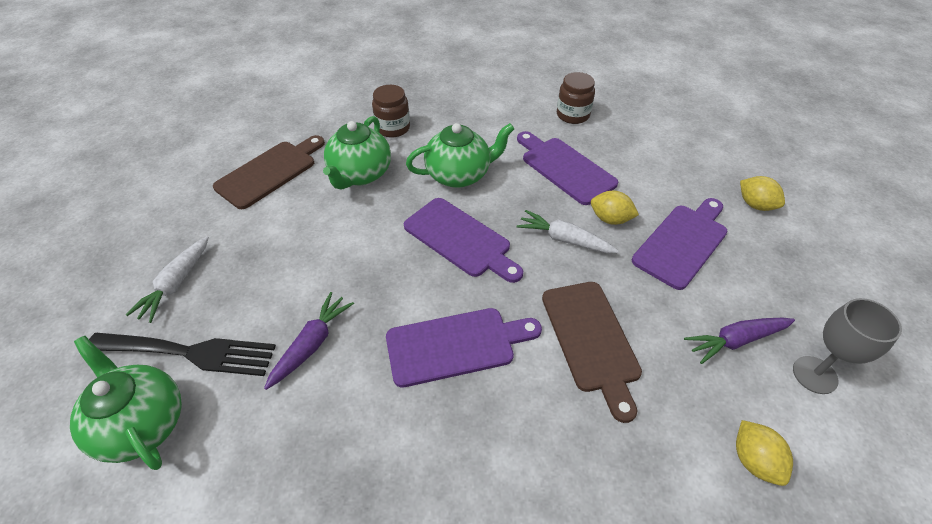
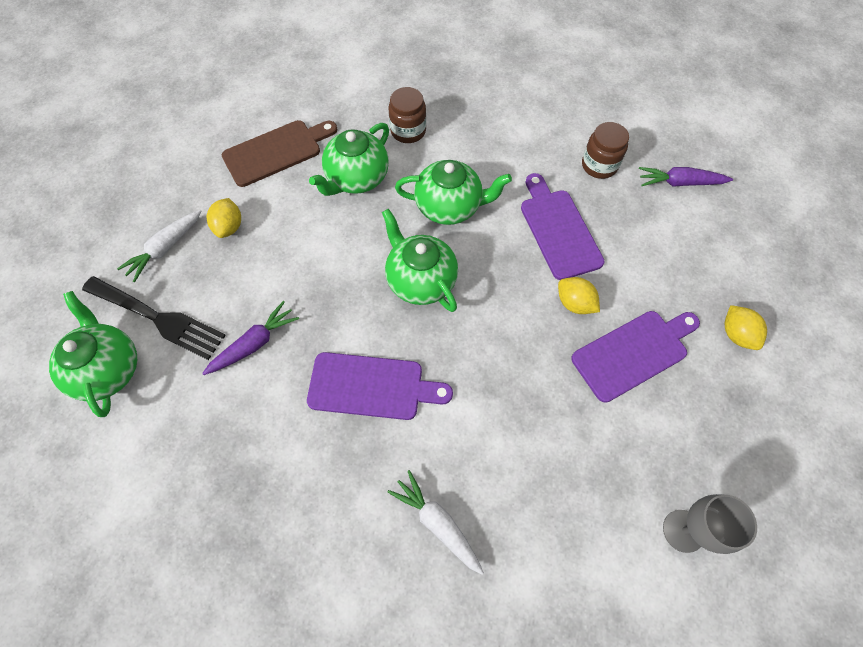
camera: 20 degrees right, 15 degrees up
(460, 239) = (420, 280): purple cutting board -> green teapot
(564, 239) = (518, 312): white carrot -> white carrot (437, 523)
(591, 340) = (492, 423): brown cutting board -> none
(736, 341) = (627, 471): purple carrot -> purple carrot (680, 183)
(754, 460) = (577, 584): yellow lemon -> yellow lemon (229, 227)

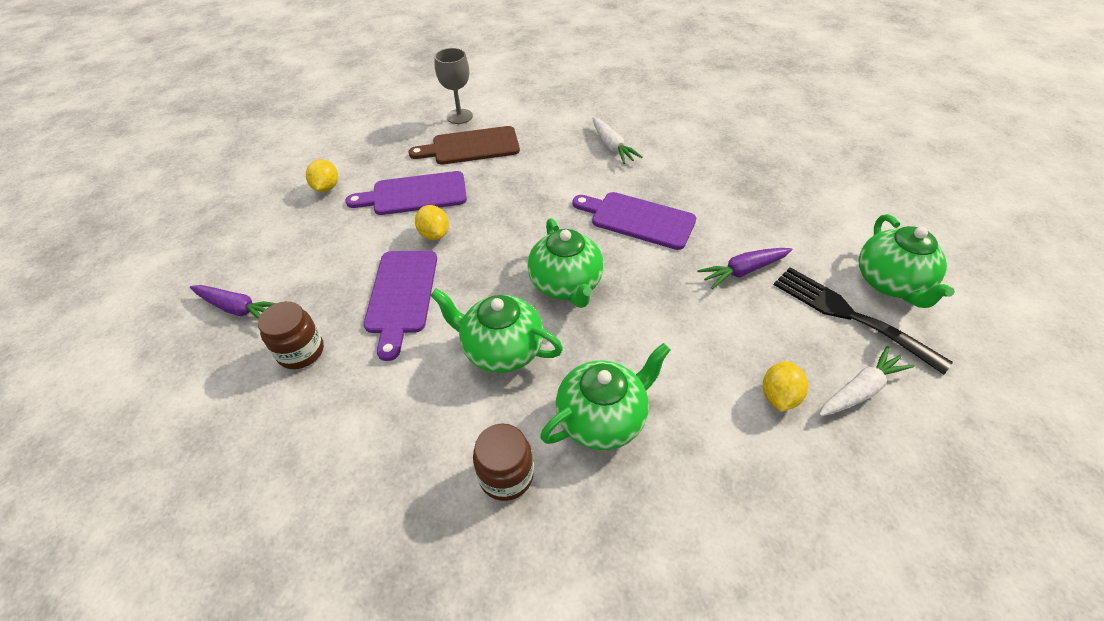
camera: 160 degrees left, 15 degrees down
(276, 151) = (712, 498): brown cutting board -> brown cutting board (471, 147)

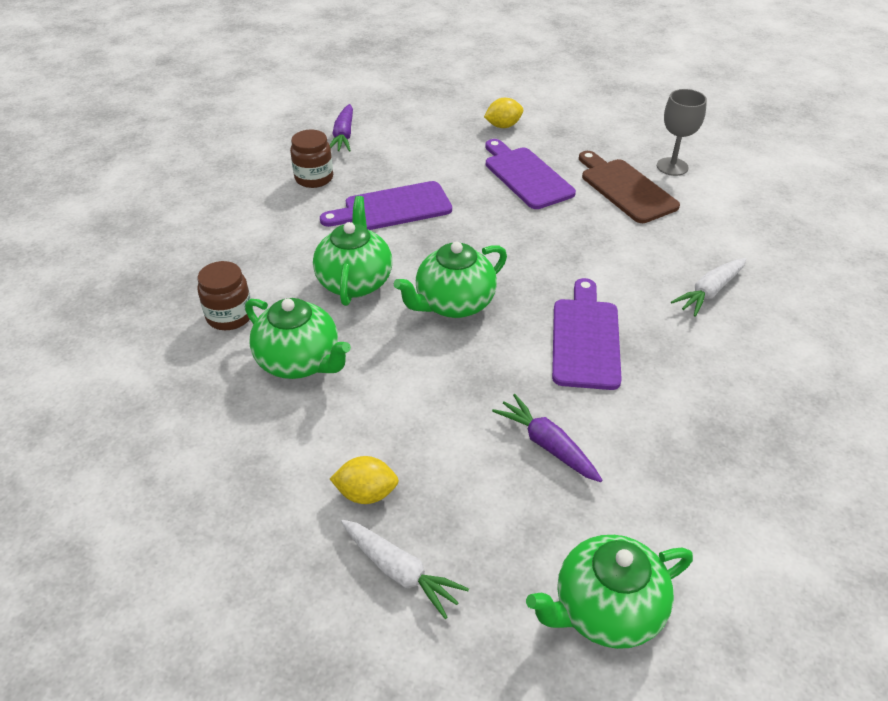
camera: 70 degrees right, 5 degrees down
(434, 234) = (478, 203): yellow lemon -> none
(849, 315) = (520, 559): black fork -> none

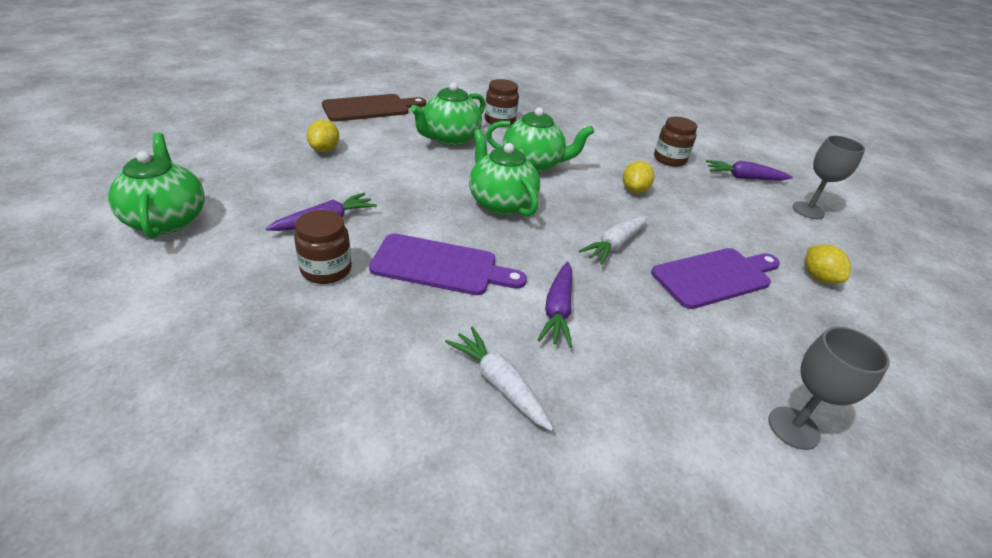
camera: 90 degrees right, 5 degrees down
(392, 208) = (634, 190): purple cutting board -> yellow lemon
(397, 110) = (808, 210): none -> grey goblet
(400, 572) = (259, 154): white carrot -> white carrot (615, 245)
(612, 263) = (557, 310): none -> purple carrot
(625, 188) = (715, 358): brown cutting board -> brown cutting board (370, 108)
(630, 422) = (326, 270): none -> brown jar

